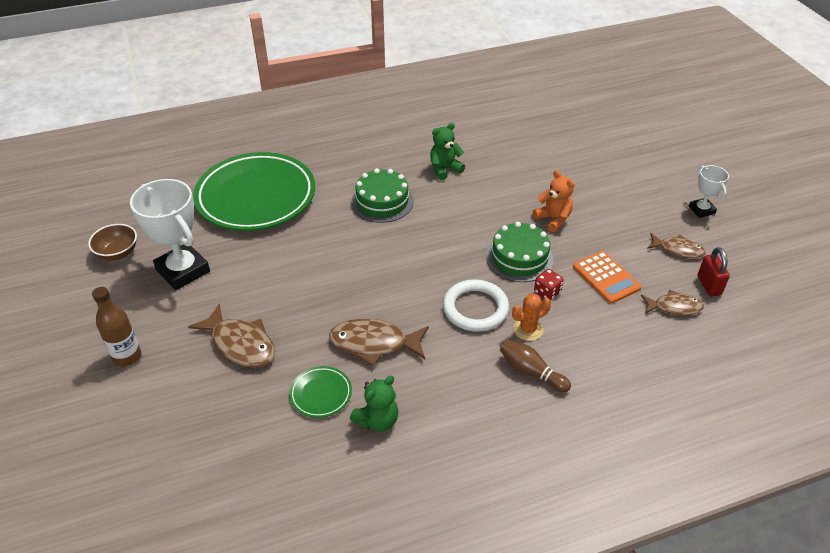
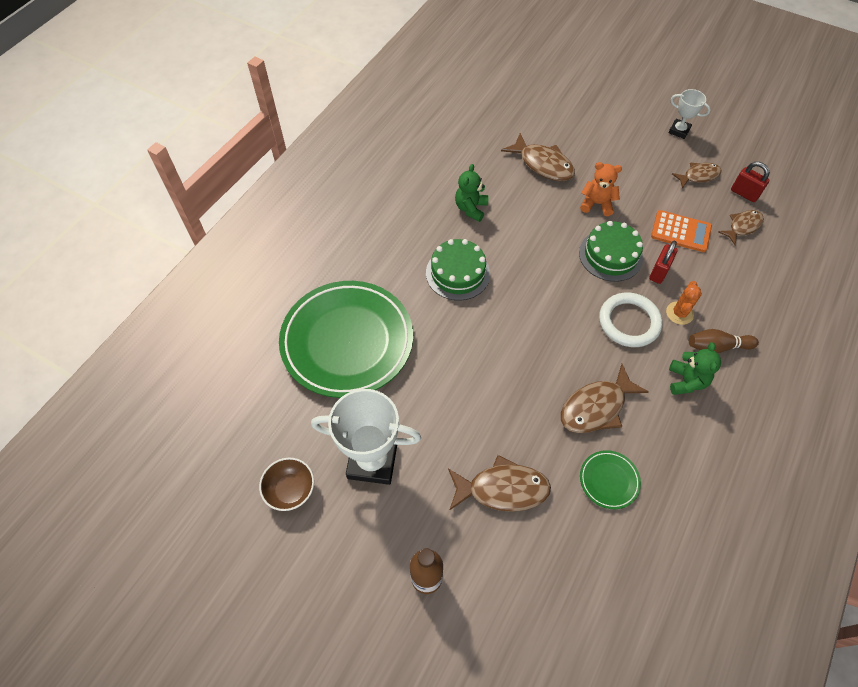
camera: 40 degrees left, 15 degrees up
(377, 420) = (669, 468): green teddy bear -> green teddy bear (686, 381)
(541, 171) = (543, 164): none -> brown fish
(547, 292) = (658, 272): red dice -> red padlock

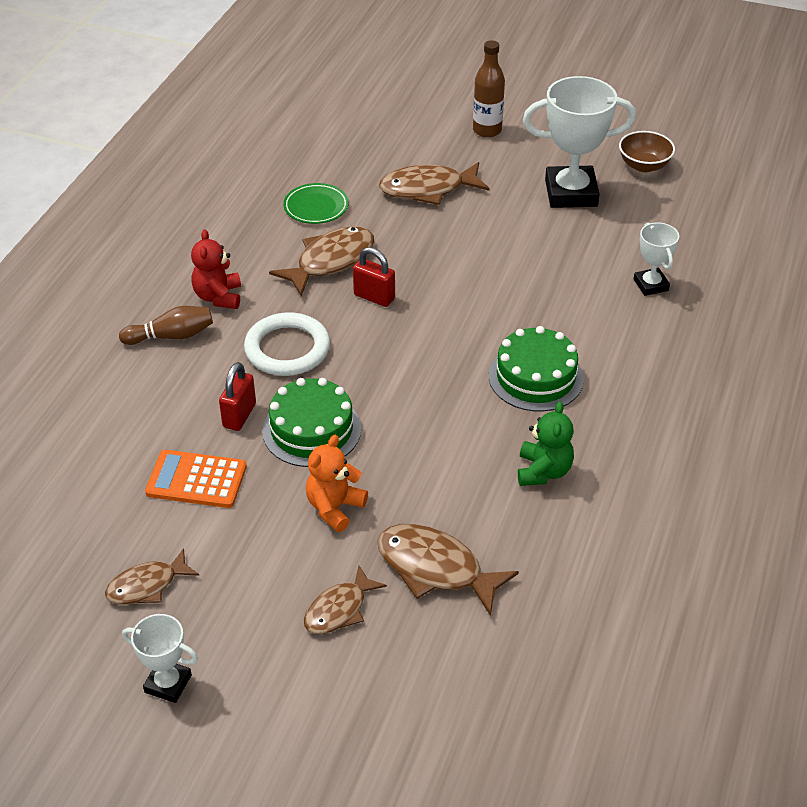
camera: 170 degrees right, 15 degrees down
(347, 341) = (651, 285): green plate -> white trophy
(597, 204) = (334, 508): orange teddy bear -> orange teddy bear turned 120 degrees clockwise
(679, 313) = (216, 367): orange cactus -> none
(686, 381) = (218, 297): green teddy bear -> red teddy bear
(742, 226) = (91, 502): brown fish -> brown fish (339, 609)
(744, 193) = (71, 562): red padlock -> red padlock (374, 297)

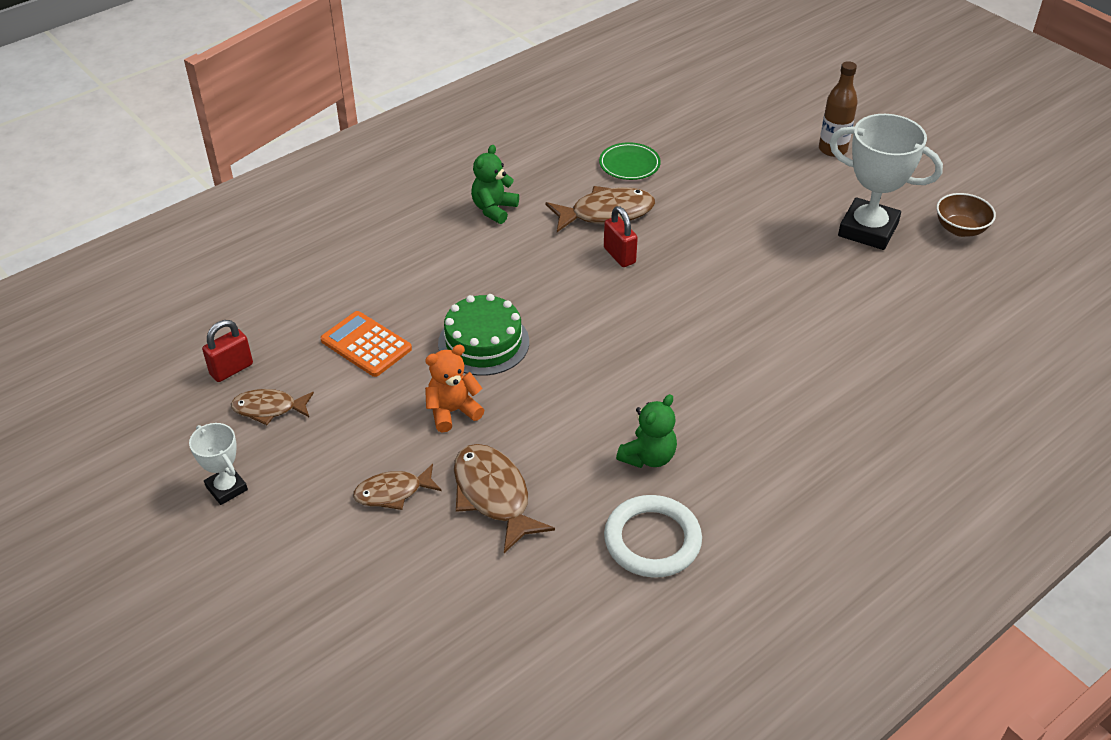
camera: 30 degrees right, 0 degrees up
(171, 336) = (434, 226): brown bowling pin -> none
(218, 297) = (494, 209): red teddy bear -> green teddy bear
(239, 415) = (437, 308): red padlock -> red padlock (231, 369)
(287, 349) = (515, 271): white ring -> white ring (652, 540)
(428, 189) = (738, 182): brown fish -> none
(535, 377) = (706, 375): green cake -> none
(651, 285) = (879, 337): white trophy -> none

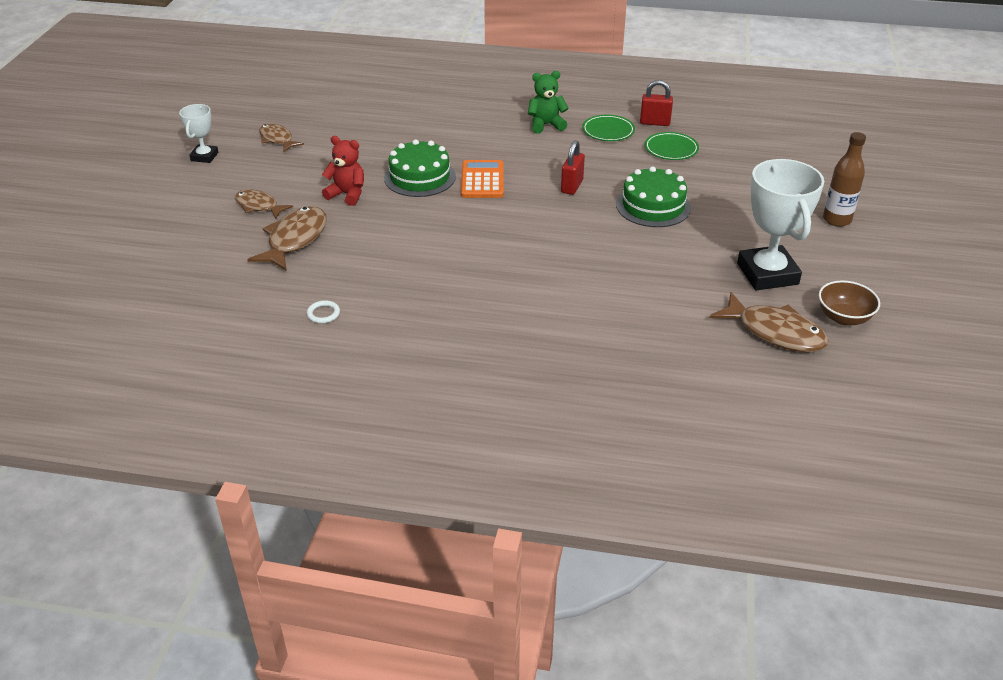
camera: 50 degrees right, 5 degrees down
(231, 369) = (293, 115): red padlock -> red padlock (655, 122)
(366, 345) = (366, 142): orange calculator -> orange calculator (482, 180)
(452, 411) = (347, 194): orange teddy bear -> red teddy bear
(554, 180) = (608, 131): none -> green plate
(606, 213) = (606, 163): brown fish -> brown fish (775, 332)
(648, 457) = (396, 280): green teddy bear -> none
(652, 540) = (323, 314): white ring -> white ring, size x0.42
(705, 228) = (653, 206): none -> green cake

